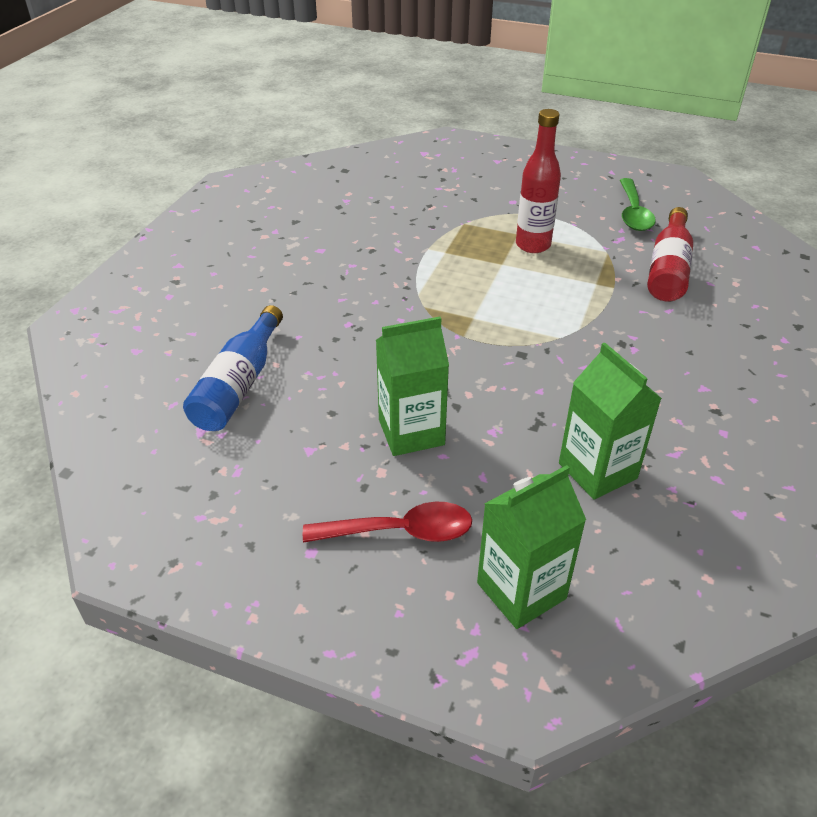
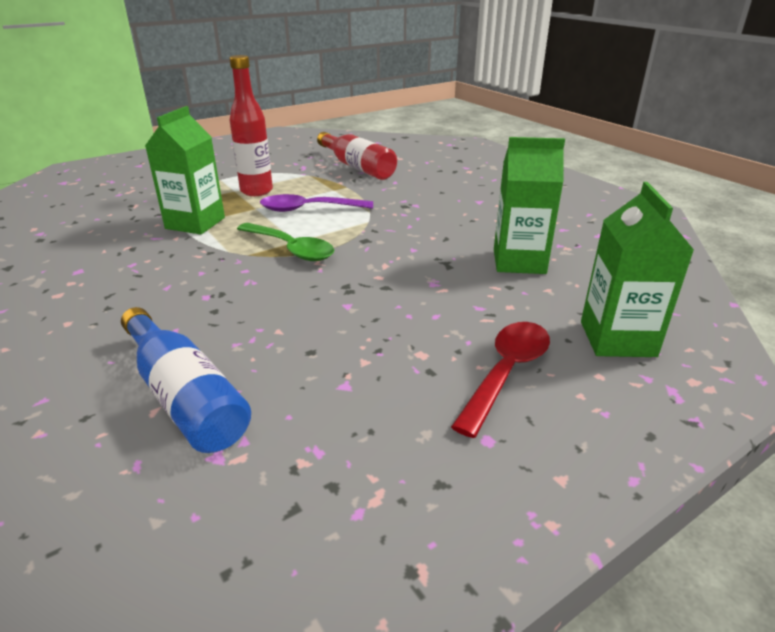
camera: 55 degrees left, 10 degrees down
(411, 432) = (390, 319): green carton -> green carton (195, 223)
(537, 292) = (308, 209): none -> purple spoon
(633, 213) = (286, 154): green spoon -> green spoon (291, 249)

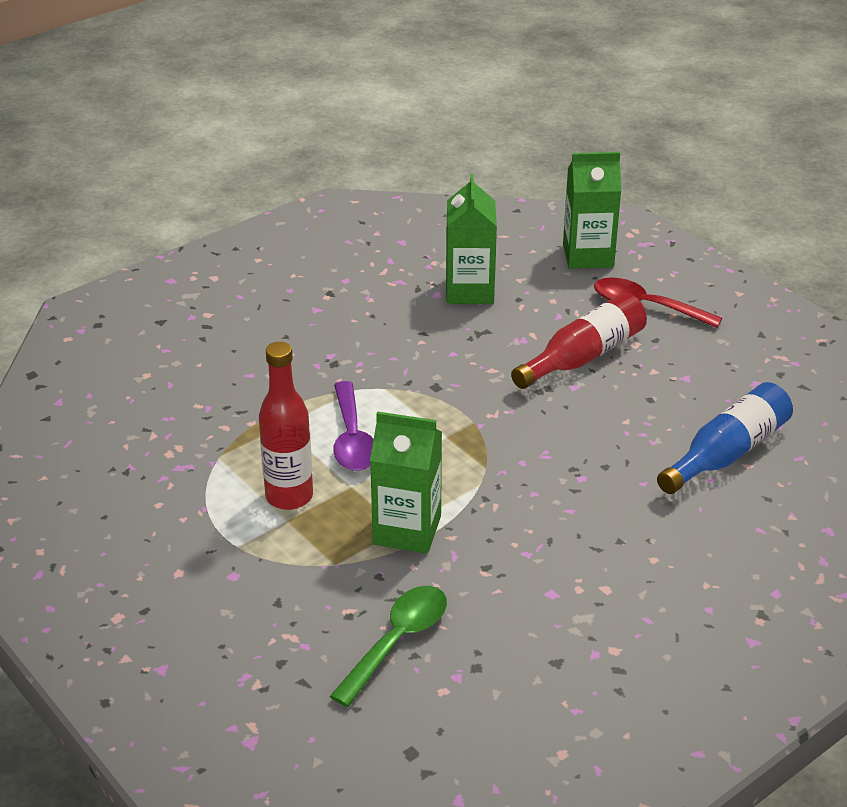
camera: 95 degrees left, 5 degrees up
(291, 249) = (468, 436): green spoon -> green spoon (397, 641)
(357, 167) = (187, 412): red bottle -> red bottle (583, 356)

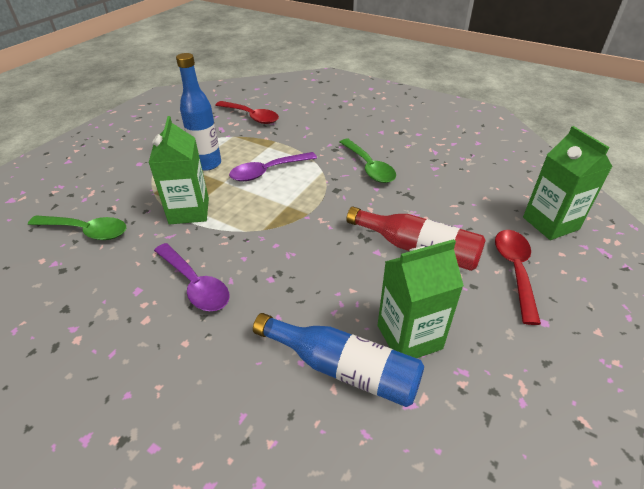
camera: 70 degrees right, 5 degrees up
(167, 426) = (251, 117): none -> red spoon
(289, 496) = (207, 164): red bottle -> blue bottle
(401, 345) = (369, 167): none -> green spoon
(469, 291) = (450, 179): green carton -> green carton (409, 337)
(564, 540) = (195, 284): none -> purple spoon

